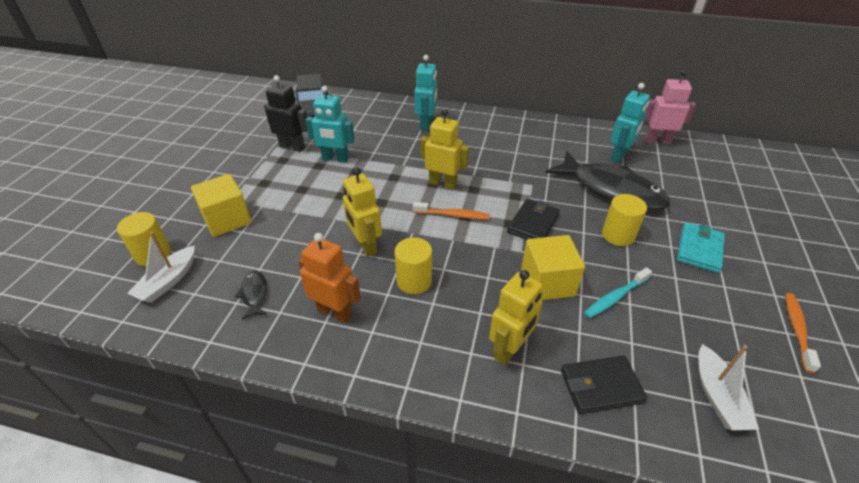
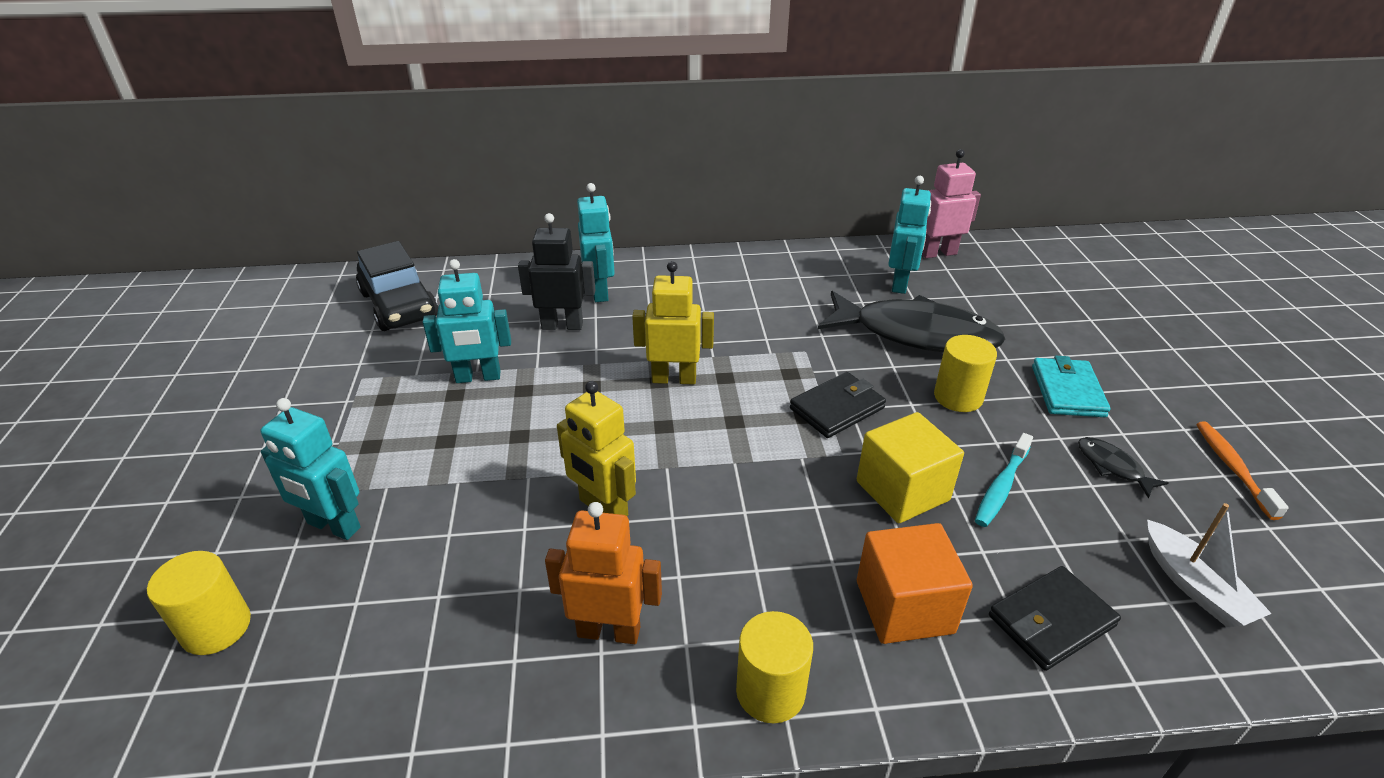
camera: 20 degrees left, 5 degrees down
(168, 281) = (273, 669): white boat -> none
(227, 219) = (333, 526): yellow cube -> turquoise robot
(254, 294) = (452, 643): black fish -> black fish (1112, 466)
(292, 147) = (391, 373): black robot -> black robot (562, 325)
(414, 281) = (710, 543): yellow cylinder -> yellow cylinder (770, 691)
(453, 215) = (715, 424): orange toothbrush -> none
(510, 349) = (904, 607): yellow robot -> orange cube
(533, 223) = (837, 408): black wallet -> black wallet turned 45 degrees clockwise

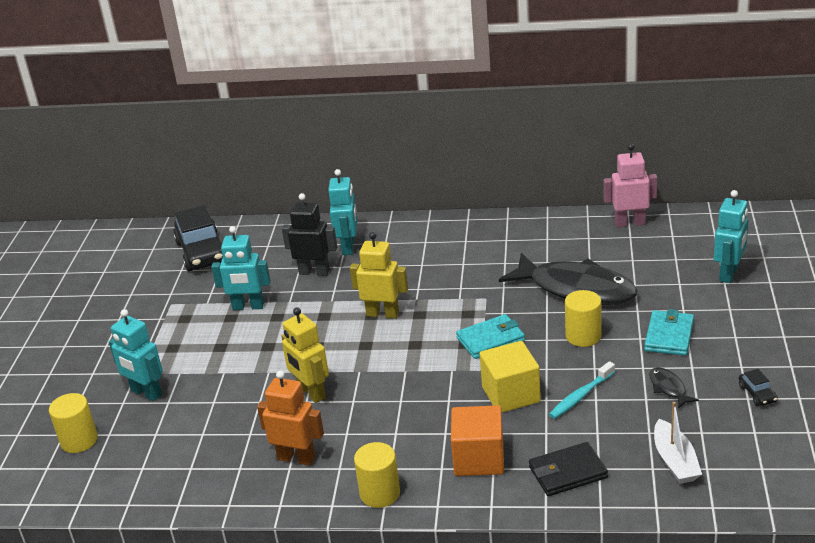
camera: 15 degrees right, 5 degrees down
(837, 408) = (491, 339): black wallet -> turquoise wallet
(900, 283) = (584, 248): turquoise robot -> turquoise robot (729, 274)
(1232, 468) = (757, 394): orange toothbrush -> black car

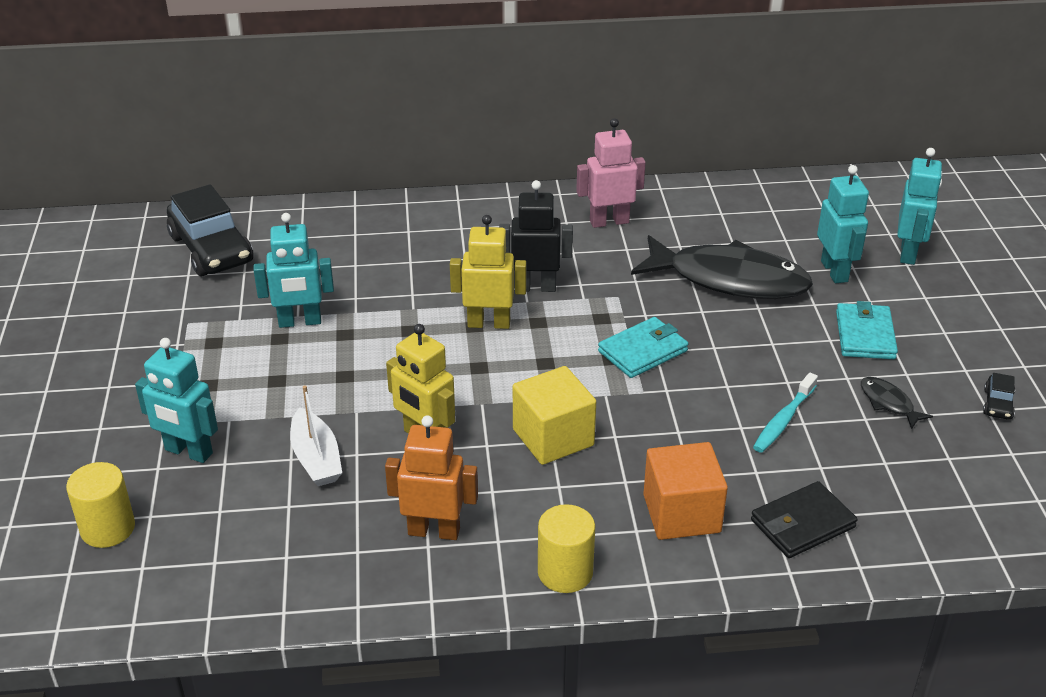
camera: 15 degrees left, 5 degrees up
(314, 272) = (377, 271): black robot -> black robot (535, 287)
(348, 247) = (414, 235): turquoise robot -> turquoise robot (835, 271)
(511, 394) = (693, 423): yellow cube -> yellow cube (553, 437)
(583, 336) = (759, 341): yellow cylinder -> none
(630, 223) = (766, 193): pink robot -> pink robot (609, 221)
(675, 461) = (931, 498): white boat -> white boat (316, 458)
(757, 394) = (997, 404): black car -> black car turned 45 degrees clockwise

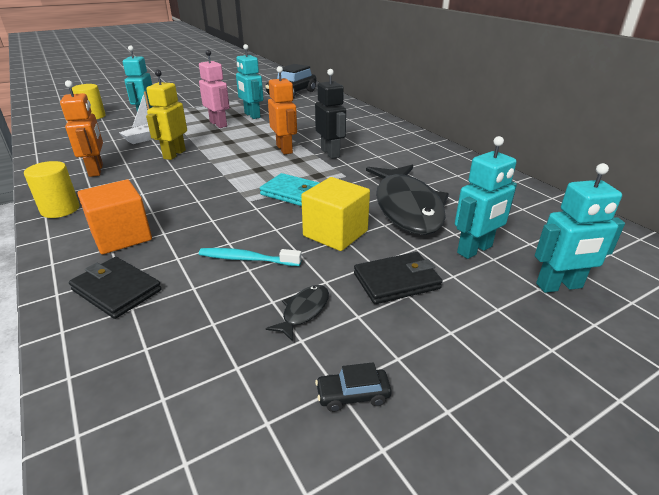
camera: 65 degrees right, 5 degrees down
(489, 323) = (284, 149): yellow robot -> orange robot
(553, 437) = (188, 183): yellow cube -> yellow cube (335, 233)
(609, 221) = (423, 159): pink robot -> pink robot (218, 124)
(865, 335) = (397, 281): turquoise wallet -> black wallet

